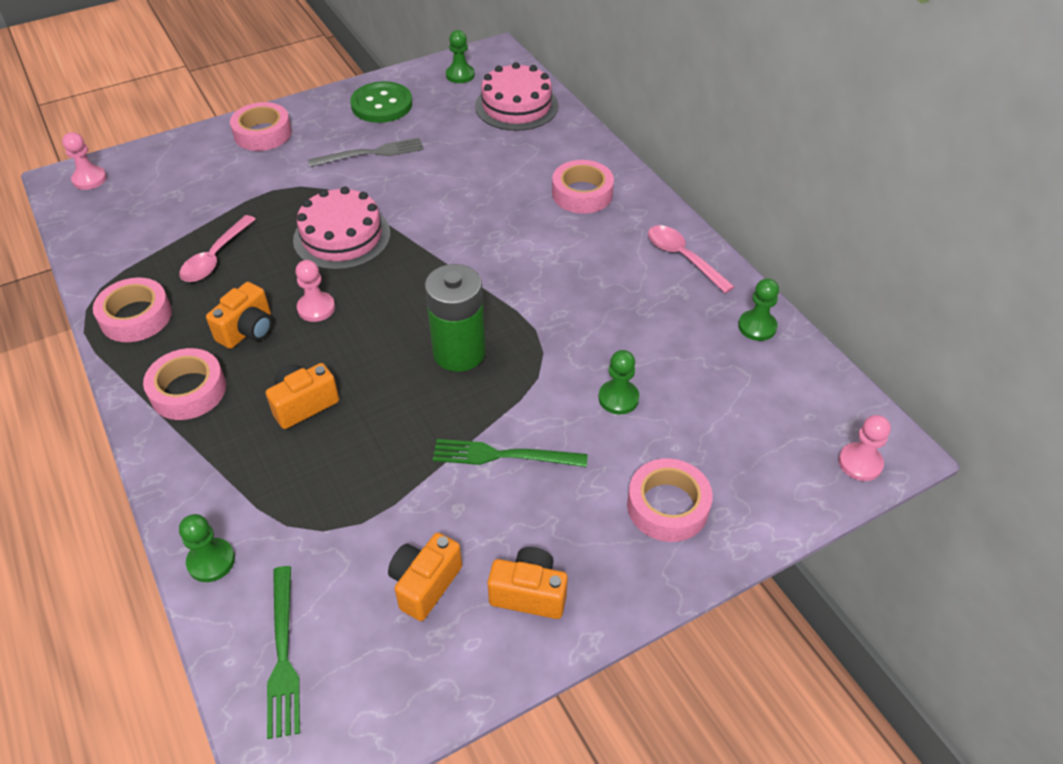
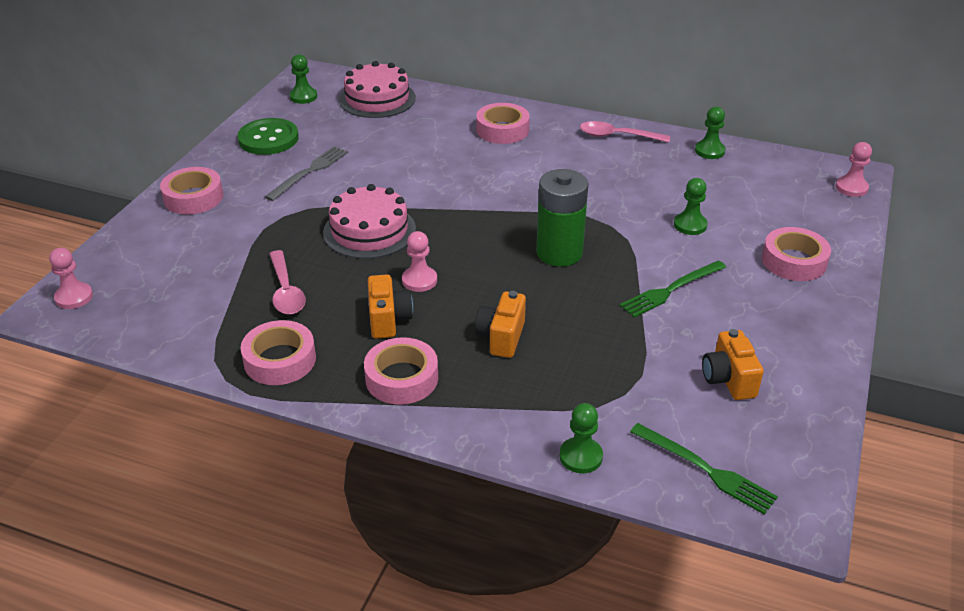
camera: 40 degrees left, 10 degrees down
(529, 593) = (789, 346): orange camera -> none

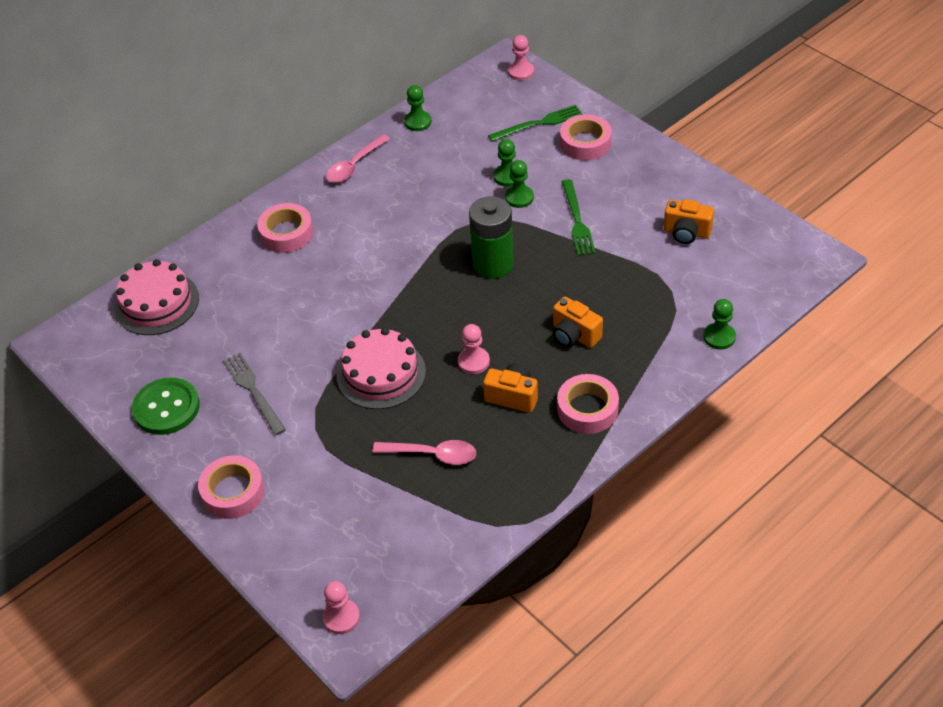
camera: 60 degrees left, 10 degrees up
(280, 360) = (522, 480): pink tape -> none
(303, 97) = (103, 359): green pawn -> green pawn (519, 197)
(705, 470) = (761, 280): green fork -> green fork (539, 124)

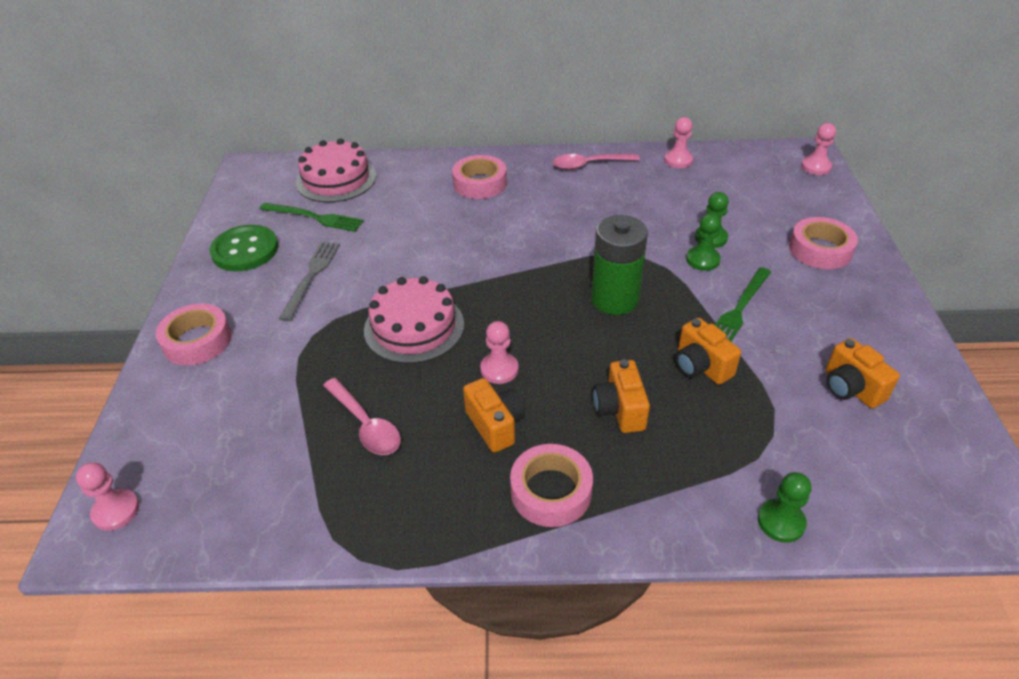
camera: 40 degrees right, 5 degrees down
(418, 122) = (678, 160): green pawn -> pink pawn
(539, 124) = (789, 212): green fork -> green fork (314, 217)
(592, 275) = (701, 366): none -> orange camera

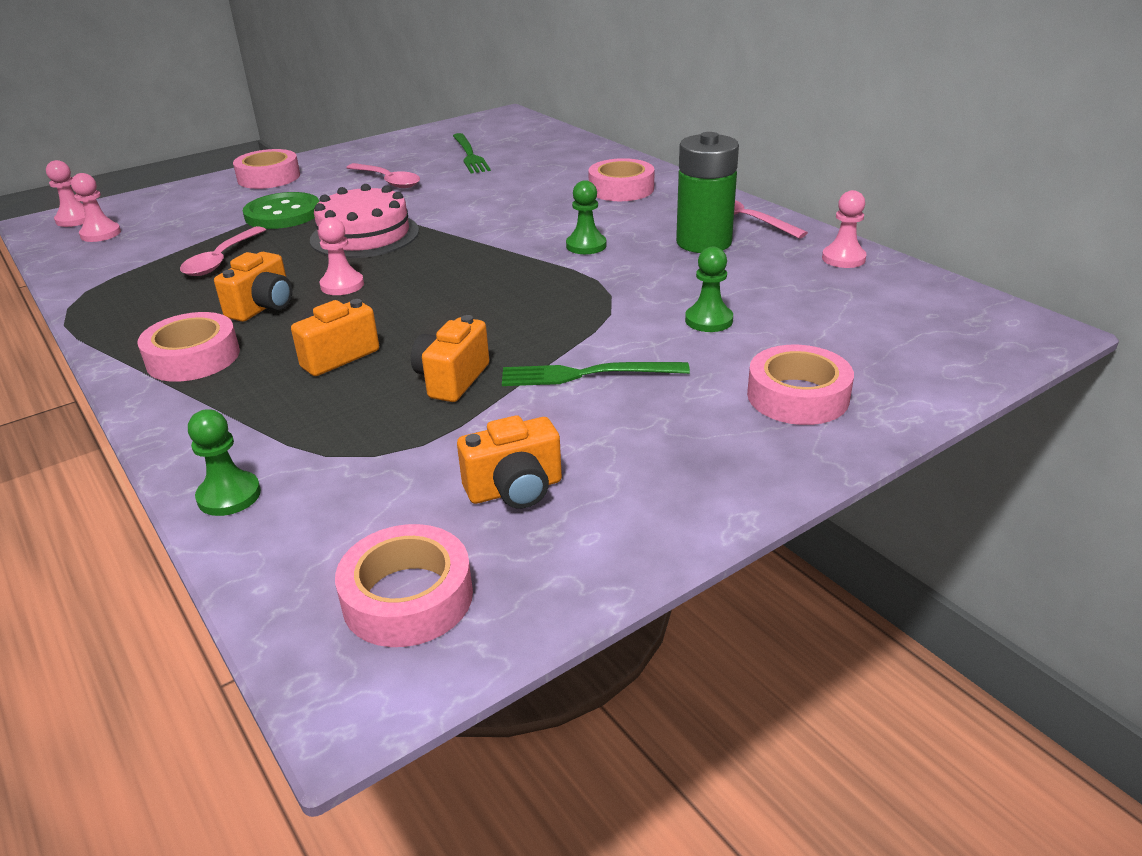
camera: 55 degrees right, 10 degrees down
(245, 250) = (394, 152): green button -> green button (283, 214)
(311, 277) = (388, 181): grey fork -> pink spoon
(336, 179) = (536, 143): pink cake -> none
(614, 299) = (514, 303): green battery -> green battery (704, 242)
(703, 260) = (656, 328): green pawn -> green pawn (586, 246)
(816, 167) = (1006, 344): pink pawn -> pink pawn (100, 234)
(851, 388) = (515, 489): orange camera -> orange camera turned 135 degrees counterclockwise
(935, 470) = (408, 597): none -> pink tape

